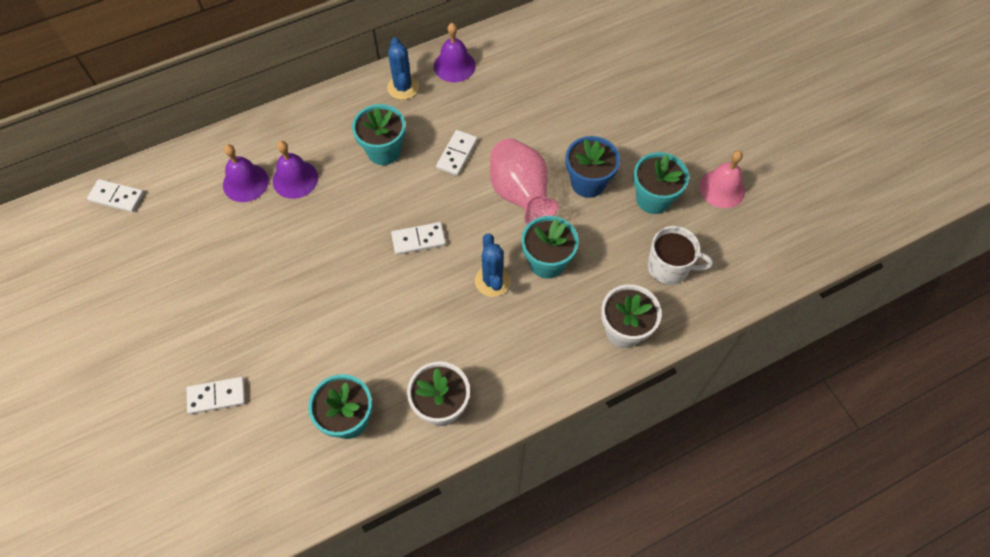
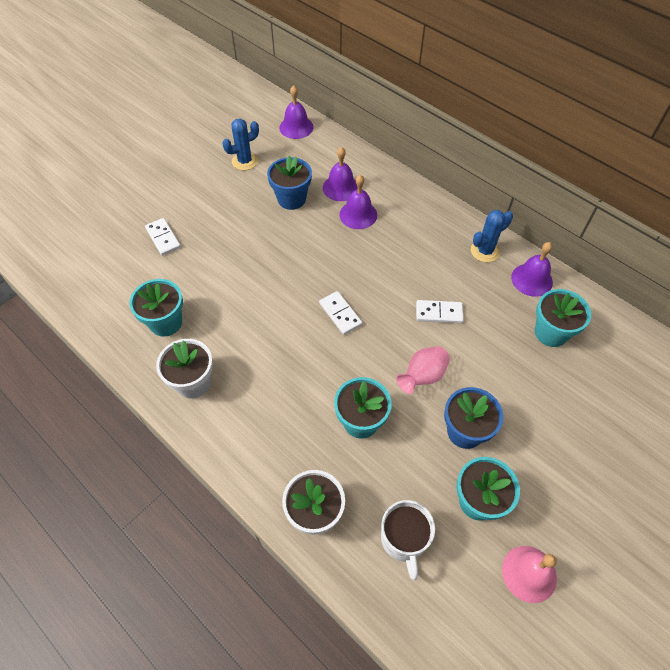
camera: 70 degrees right, 5 degrees down
(117, 197) = (296, 127): white domino -> purple bell
(234, 237) = (291, 199): none -> blue flower pot
(384, 151) = (414, 260): turquoise flower pot -> turquoise flower pot (551, 333)
(492, 281) = (323, 382): blue cactus -> blue cactus (245, 161)
(520, 194) = (422, 376): pink vase -> pink vase, size x0.64

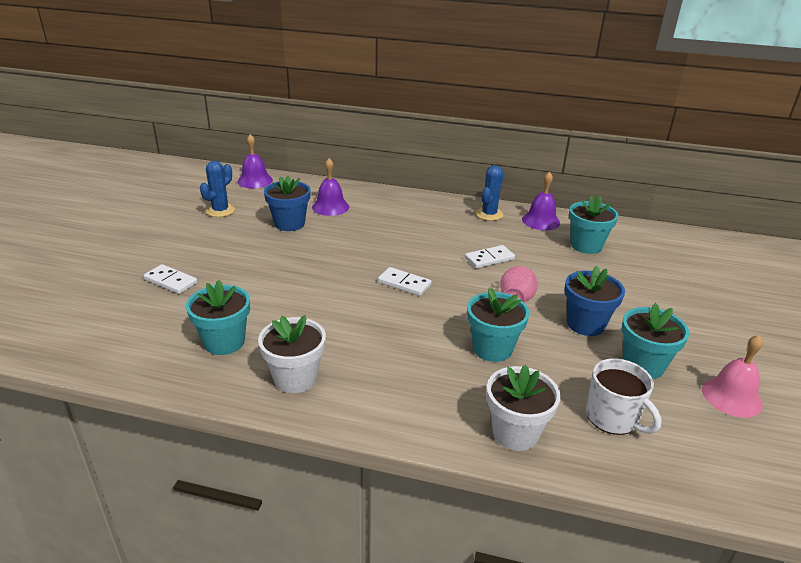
camera: 30 degrees left, 25 degrees down
(358, 214) = (362, 219): purple bell -> none

